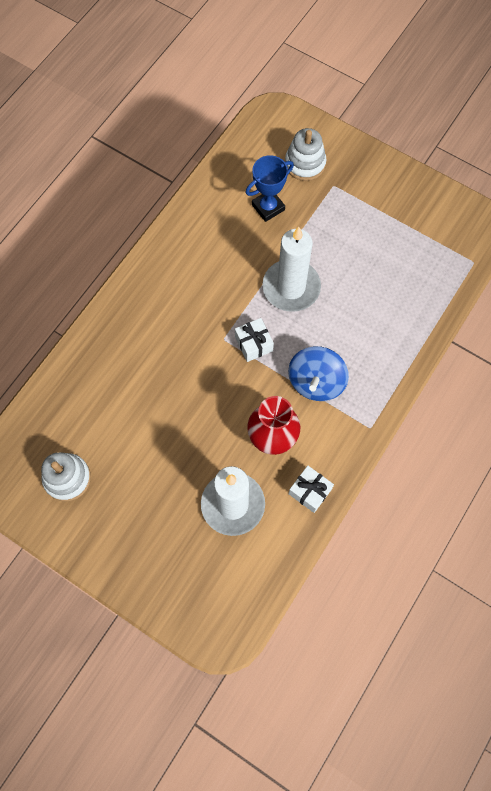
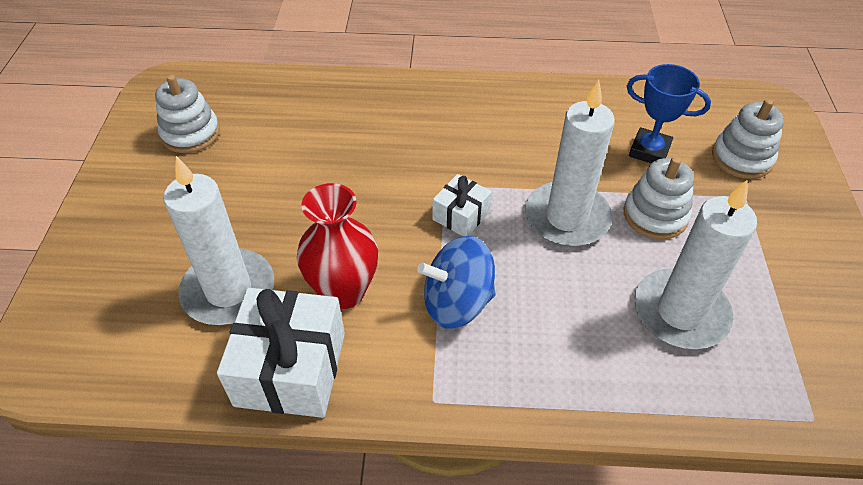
camera: 60 degrees right, 20 degrees down
(310, 491) = (291, 369): white gift -> white gift, size x1.87
(318, 240) = (655, 215): none -> white stacking toy
(386, 275) = (680, 312): none -> white candle

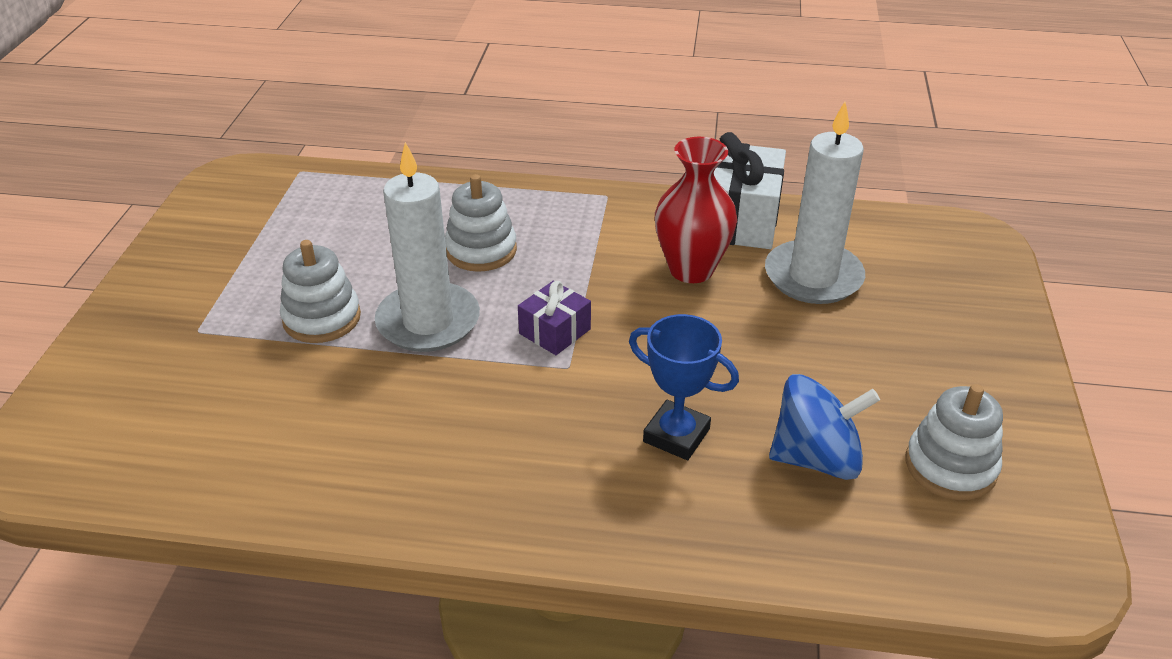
camera: 175 degrees left, 10 degrees down
(457, 303) = (575, 255): blue spinning top -> blue spinning top (816, 458)
(461, 215) = (555, 331): white gift -> purple gift
(649, 151) = (272, 396): blue trophy -> blue trophy (676, 435)
(680, 312) = (358, 236): white candle -> none
(742, 158) = (154, 378): white stacking toy -> white stacking toy (481, 250)

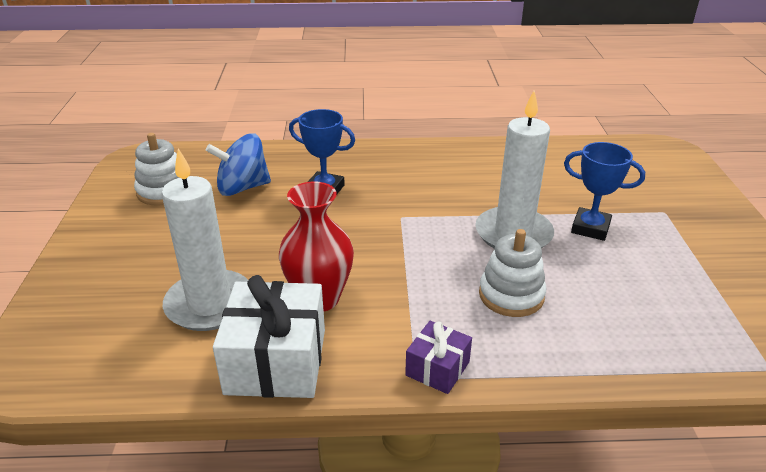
camera: 170 degrees right, 5 degrees down
(322, 318) = (590, 228): white stacking toy -> blue trophy
(555, 331) = (419, 237): purple gift -> purple gift (437, 368)

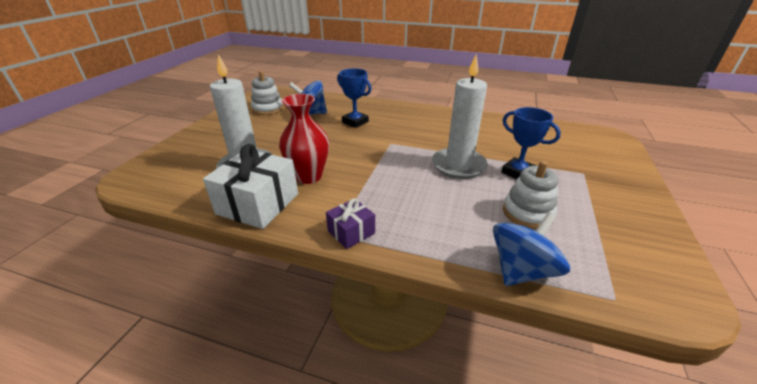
camera: 20 degrees right, 0 degrees up
(511, 295) = (432, 201): white stacking toy -> white stacking toy (527, 213)
(664, 362) = (521, 270): none -> blue spinning top

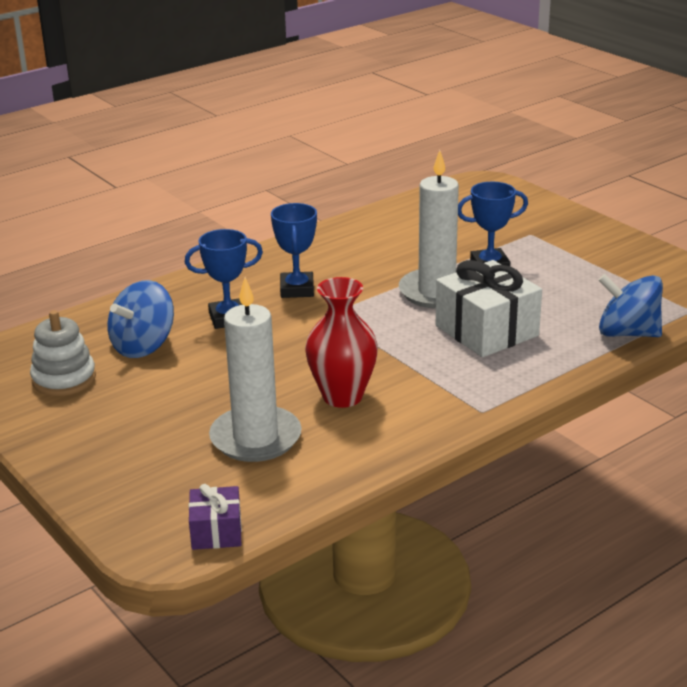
camera: 55 degrees left, 5 degrees down
(258, 204) = (367, 447): white gift -> white gift (486, 331)
(351, 232) = (489, 400): purple gift -> purple gift (216, 531)
(404, 127) = (297, 289): none -> blue trophy
(521, 270) = (627, 333): blue spinning top -> blue spinning top turned 60 degrees counterclockwise
(527, 213) = (559, 294): white stacking toy -> none

